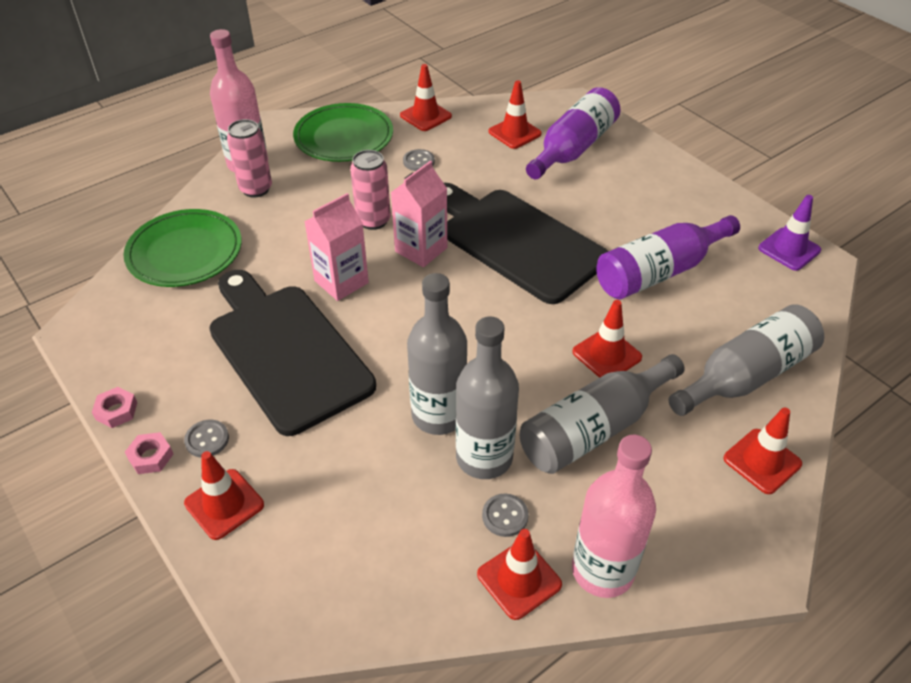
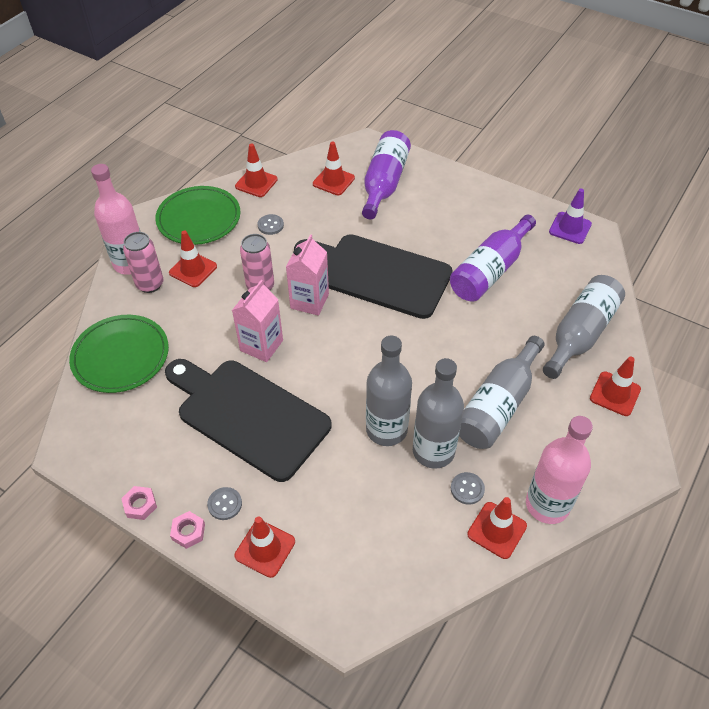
camera: 20 degrees left, 5 degrees up
(607, 355) = (482, 346): red traffic cone -> red traffic cone (193, 270)

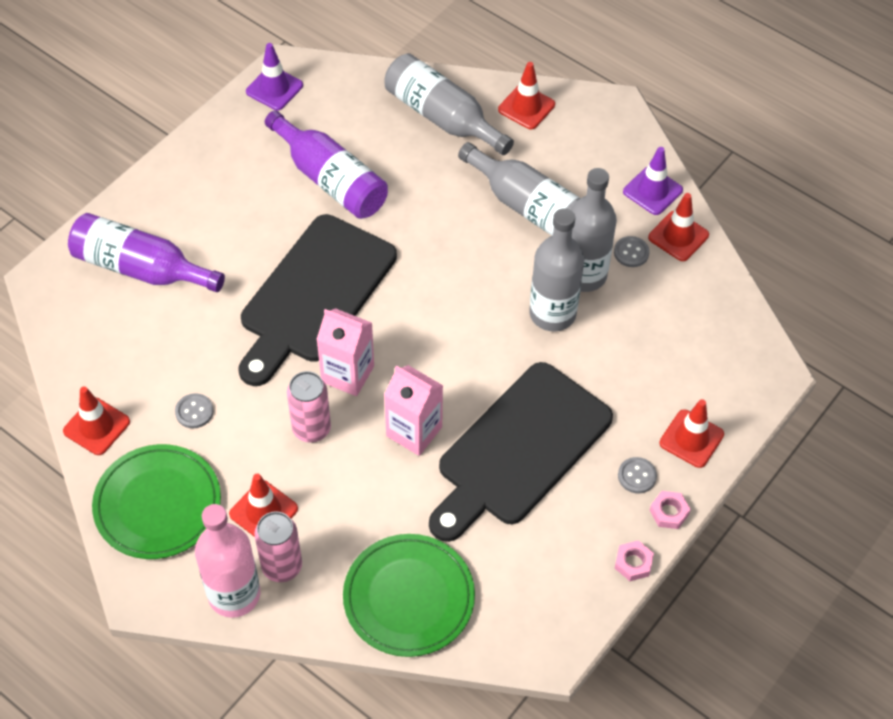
camera: 85 degrees left, 5 degrees up
(333, 181) = (119, 328): red traffic cone -> none
(547, 505) = (652, 191): pink bottle -> purple traffic cone

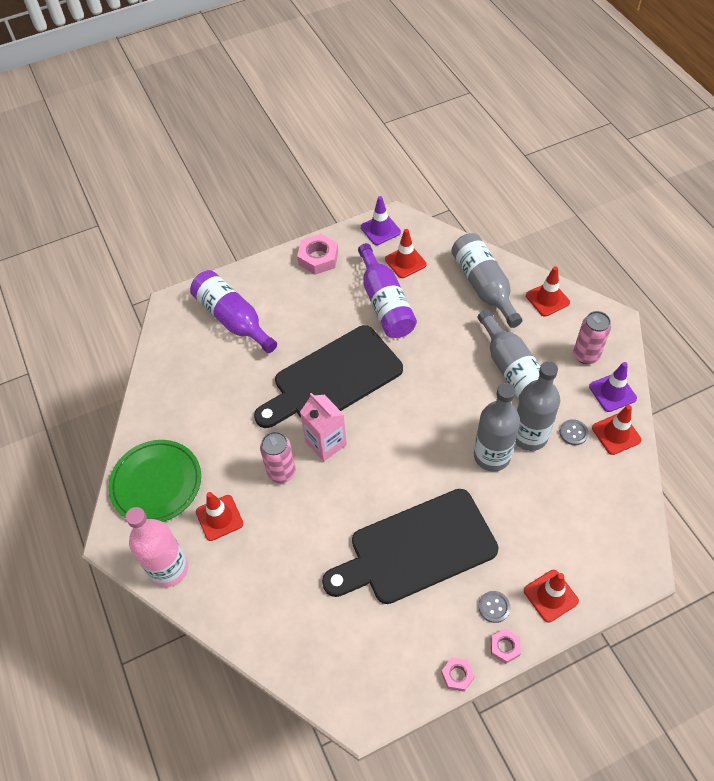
camera: 30 degrees right, 0 degrees up
(96, 426) = (148, 414): red traffic cone -> red traffic cone (405, 262)
(194, 412) = (213, 429): grey button -> none
(212, 152) = (318, 258): none -> pink nut
(282, 566) = (210, 563): pink can -> pink can (586, 355)
(409, 597) = (282, 626): green plate -> none
(414, 431) = (349, 503): pink carton -> none

